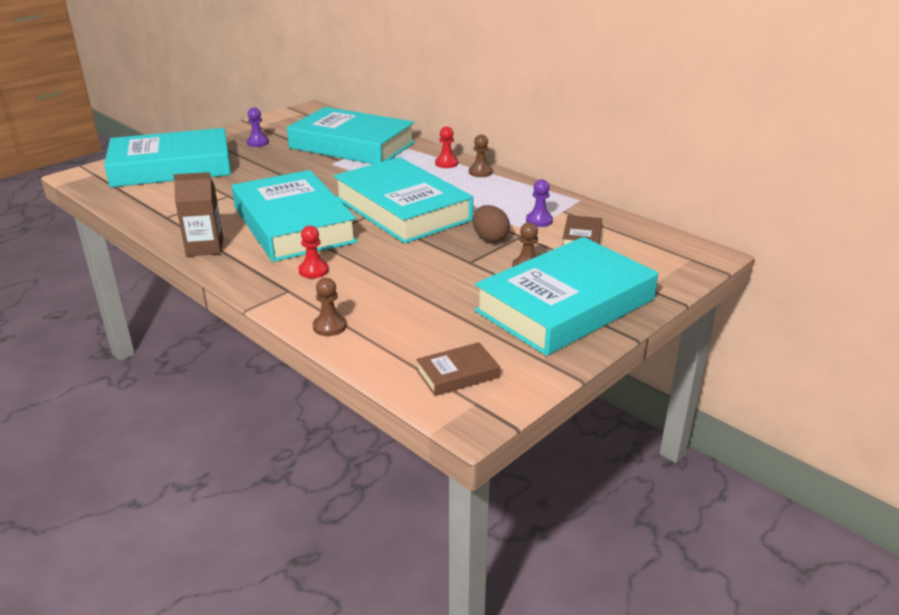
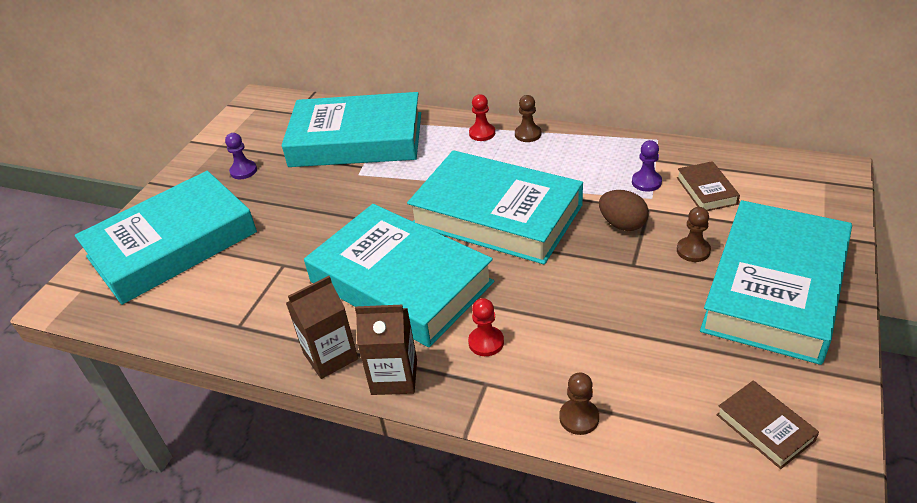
camera: 20 degrees left, 10 degrees up
(233, 269) = (394, 377): none -> brown carton
(457, 374) = (765, 427): brown book -> brown book turned 75 degrees counterclockwise

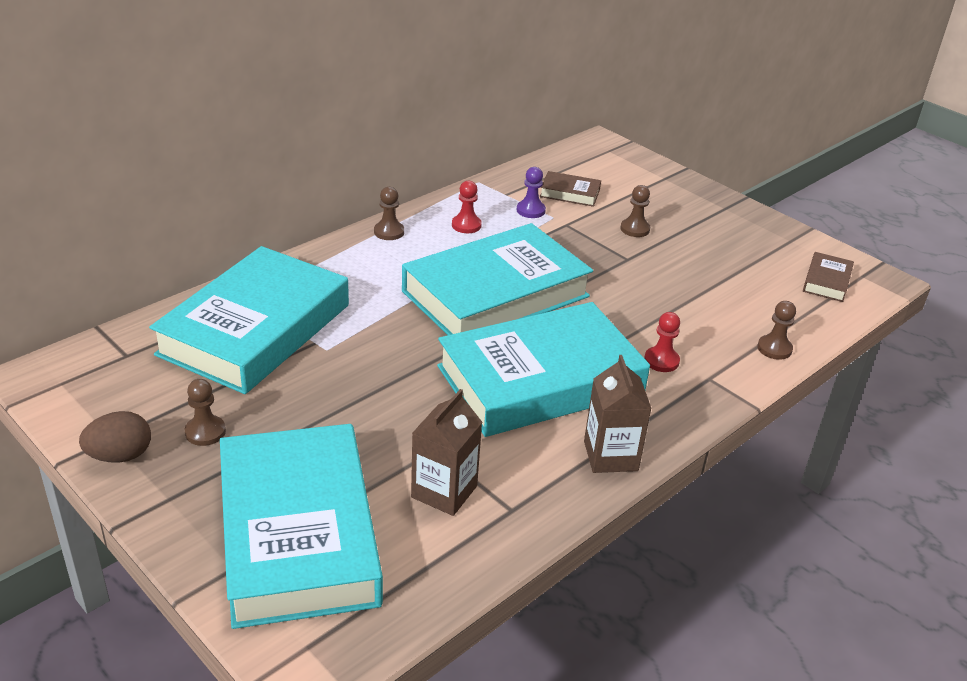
camera: 70 degrees left, 5 degrees down
(243, 171) = (205, 432): purple pawn -> brown pawn
(394, 377) = (667, 425): brown carton -> brown carton (444, 491)
(482, 133) = (353, 253): red pawn -> red pawn (466, 225)
(622, 224) = (574, 243): brown egg -> brown egg (120, 456)
(765, 427) = (826, 281): brown book -> brown book turned 60 degrees counterclockwise
(775, 288) = (702, 219): turquoise book -> none

